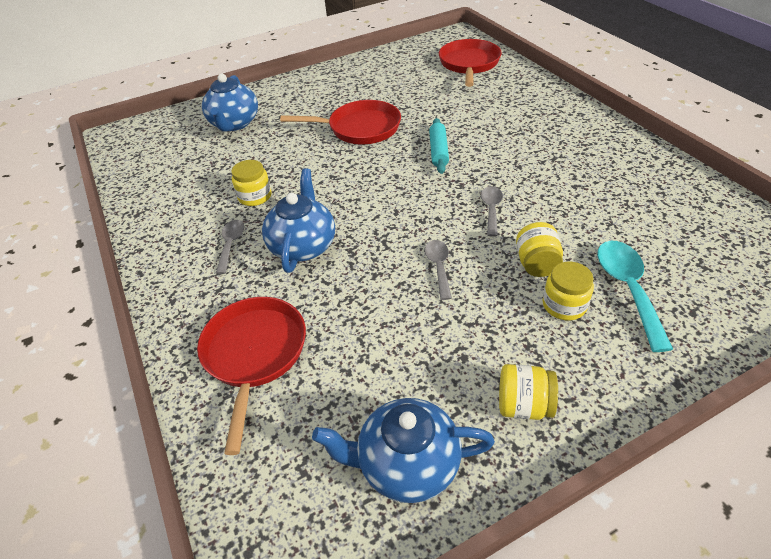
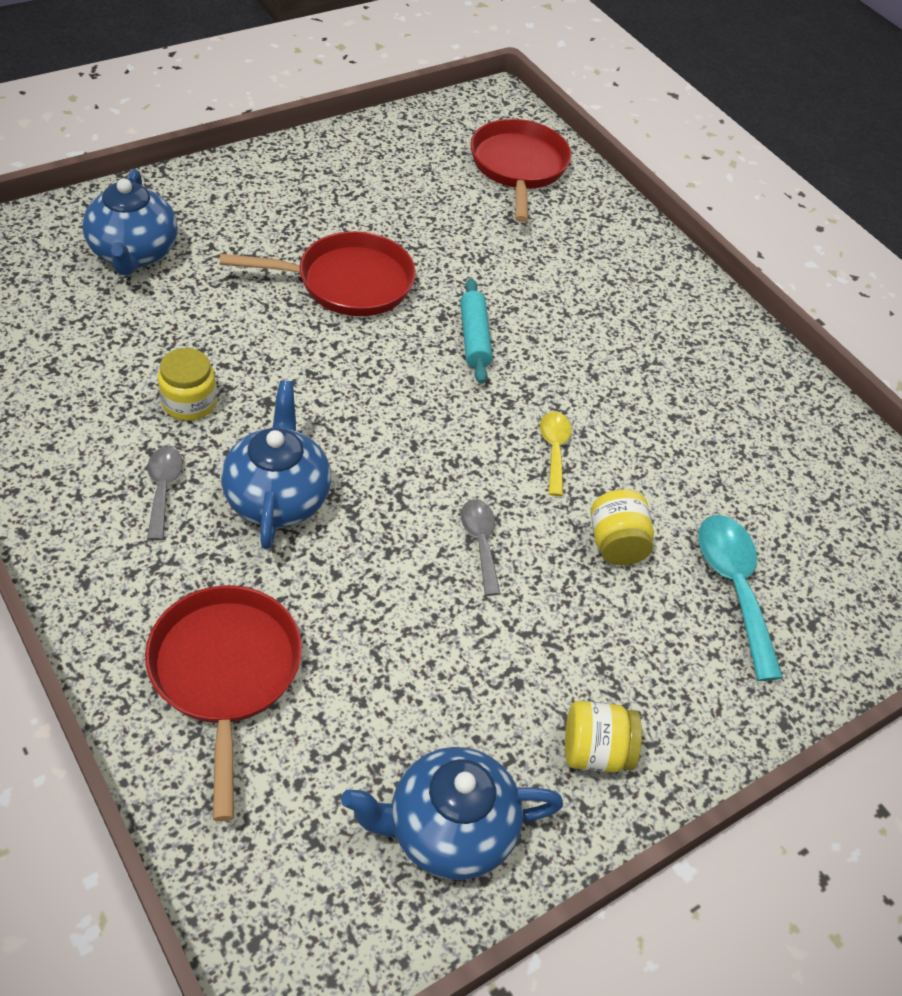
camera: 15 degrees left, 5 degrees up
(491, 209) = (554, 450): grey spoon -> yellow spoon
(564, 305) = (650, 609): yellow jar -> none

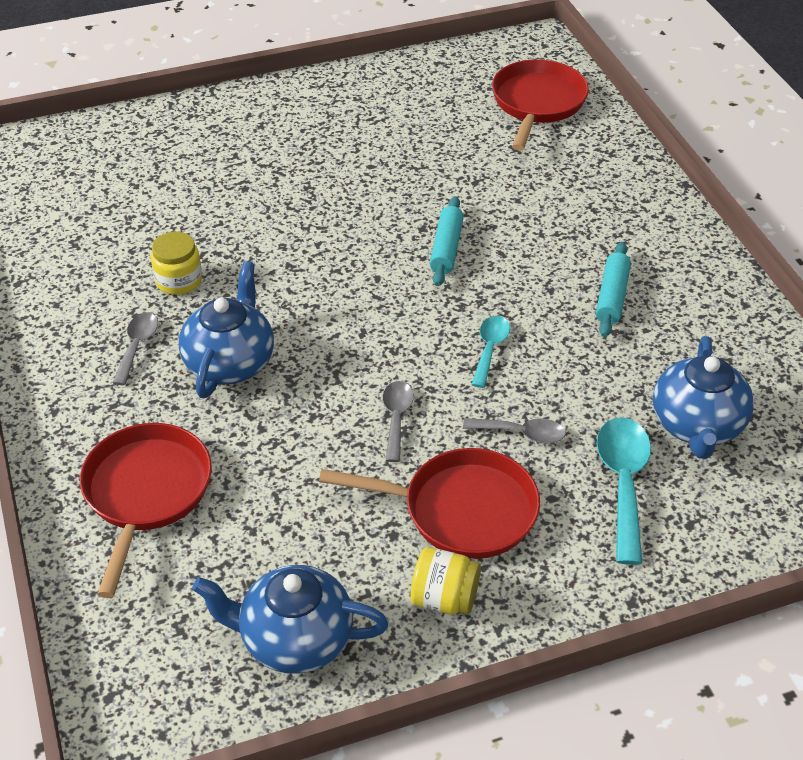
camera: 20 degrees right, 5 degrees down
(134, 253) = (167, 157): blue teapot -> blue teapot (697, 426)
(347, 282) = (345, 193): red pan -> red pan (461, 510)
(554, 450) = (490, 349): yellow spoon -> turquoise spoon
(616, 544) = (522, 433): yellow jar -> grey spoon
(658, 378) = (612, 297): none -> turquoise rolling pin

